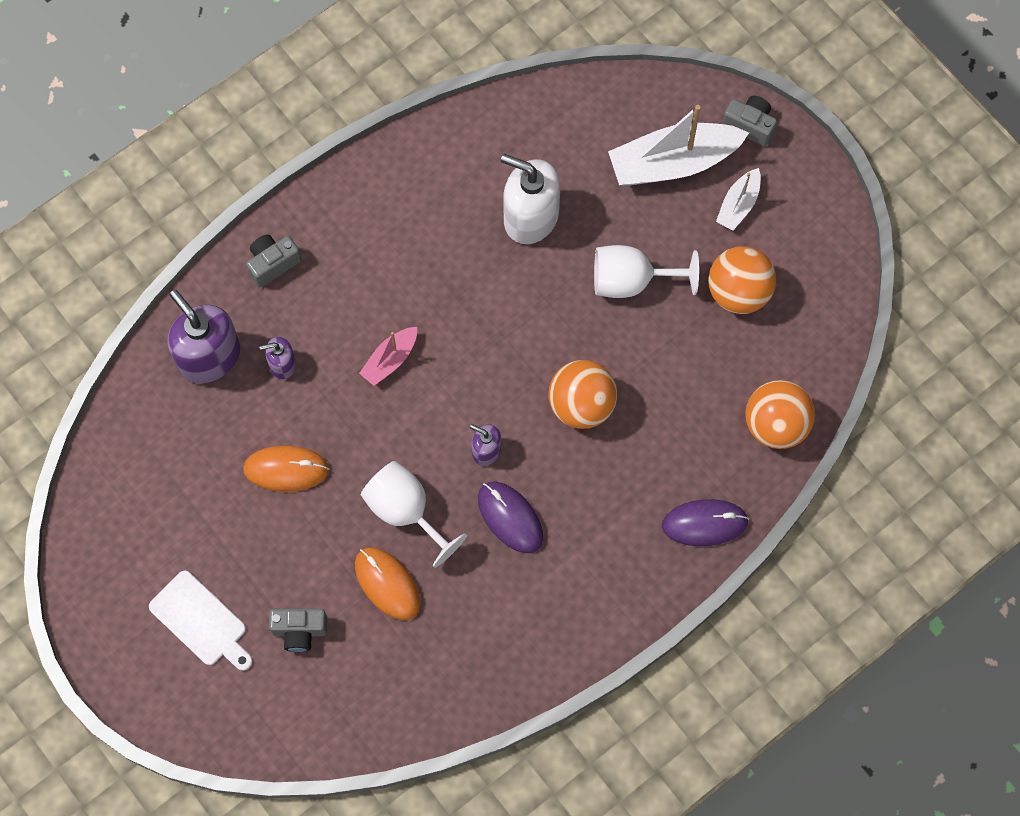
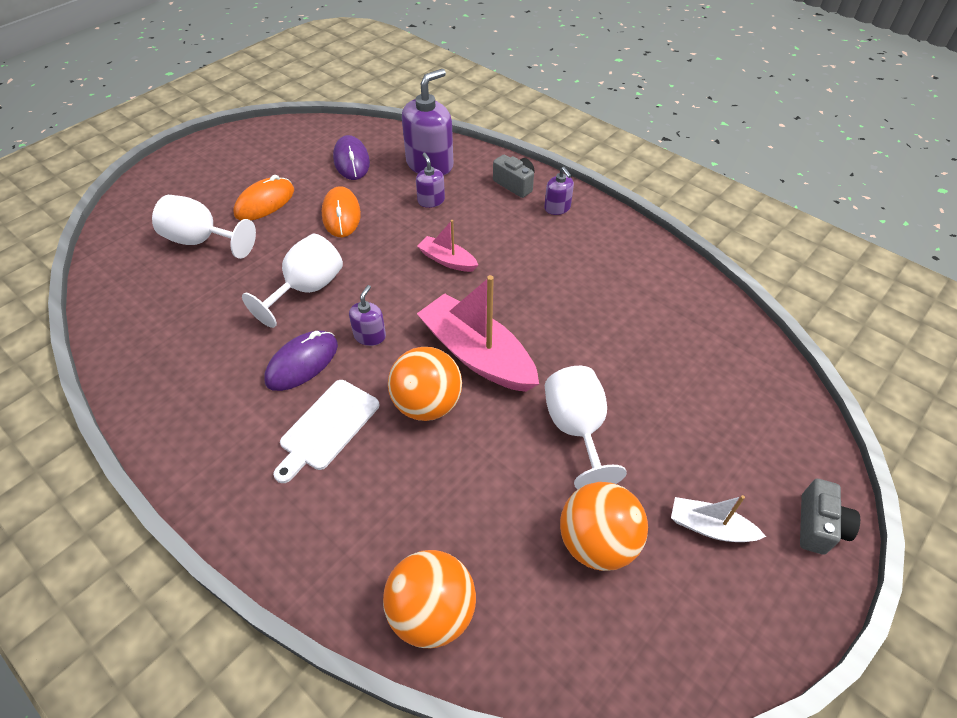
camera: 80 degrees right, 20 degrees down
(200, 621) = (216, 189): white cutting board -> white cutting board (327, 427)
(299, 631) = (202, 241): grey camera -> white goblet
(326, 226) = (557, 208): none -> purple soap dispenser
(387, 584) = (239, 287): orange mouse -> orange mouse (265, 202)
(530, 216) = (617, 336): white soap dispenser -> none
(530, 351) = (477, 354): none -> pink boat
(673, 163) = (731, 450): white boat -> none
(704, 523) = (298, 544): purple mouse -> purple mouse (351, 161)

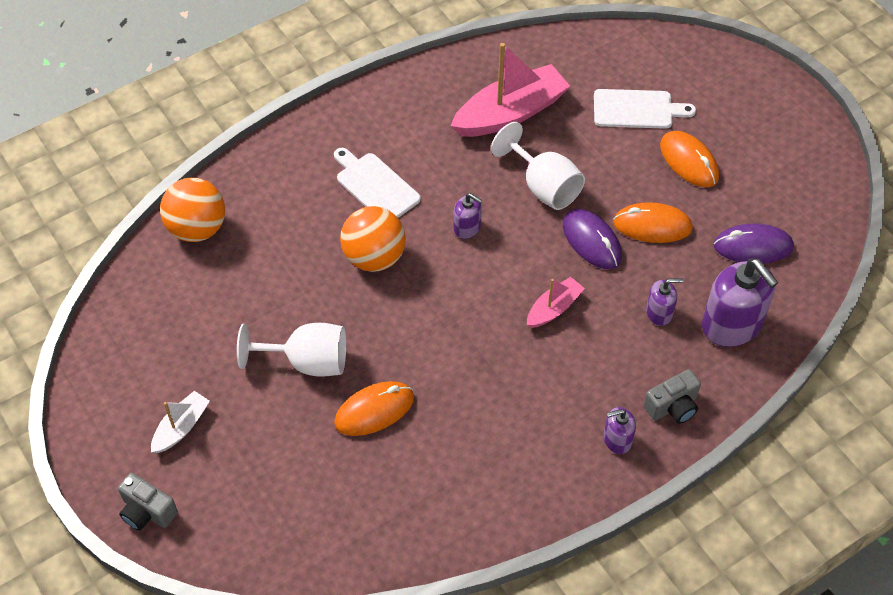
camera: 105 degrees right, 5 degrees up
(202, 241) = (637, 109): white goblet -> white cutting board
(302, 363) = (451, 175): purple mouse -> purple mouse (591, 241)
(477, 354) = (417, 306): pink boat -> pink boat (510, 113)
(597, 542) = (203, 343): orange ball -> none
(605, 361) = (374, 410): none -> orange mouse

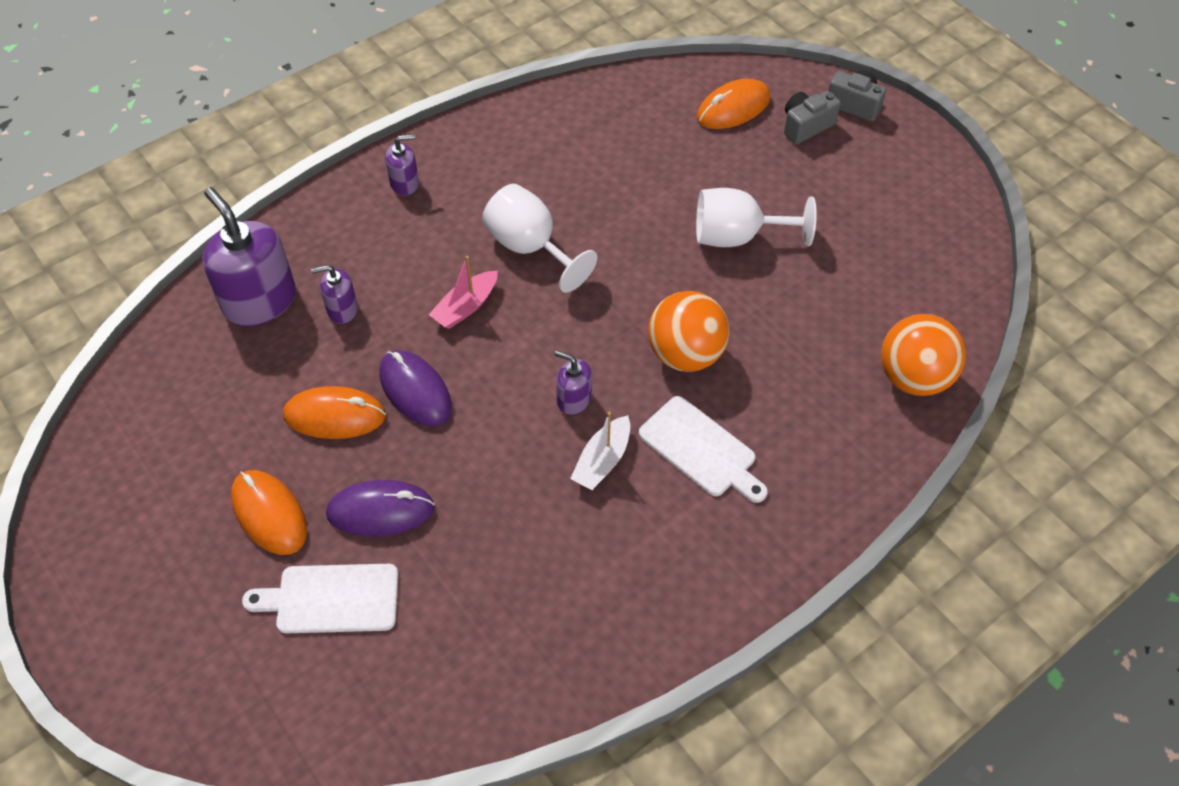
camera: 175 degrees right, 0 degrees up
(181, 427) = (849, 171): white boat -> white boat (602, 461)
(374, 410) = (656, 196): orange mouse -> orange mouse (733, 108)
(510, 113) = (522, 579): pink boat -> none
(543, 186) = (475, 463): white goblet -> white goblet (530, 248)
(672, 406) = (342, 215): grey camera -> grey camera (805, 126)
(753, 247) = (210, 395): purple mouse -> purple mouse (380, 511)

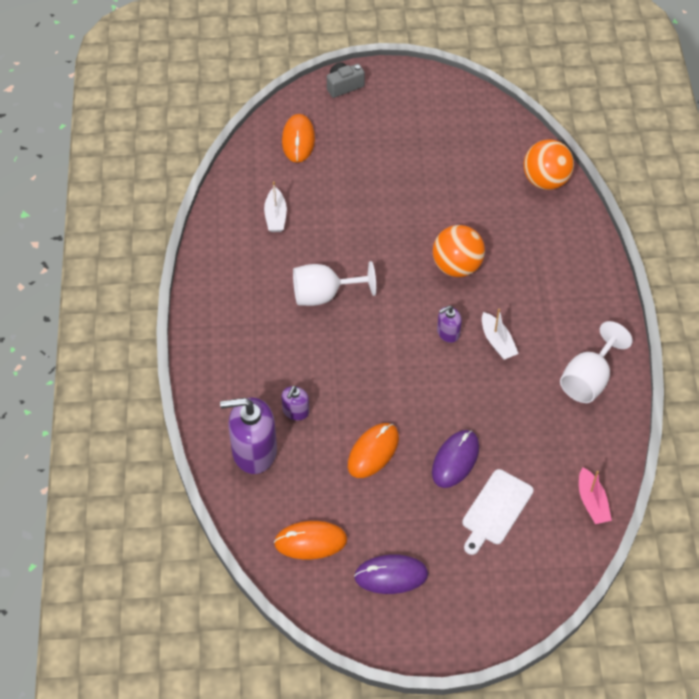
camera: 55 degrees left, 0 degrees up
(269, 514) = (418, 515): orange mouse -> orange mouse (310, 542)
(404, 183) = (219, 331): purple soap dispenser -> none
(415, 390) = (385, 404): purple mouse -> purple mouse (391, 576)
(465, 307) = (343, 349): pink boat -> pink boat (592, 502)
(606, 146) = (275, 216): none -> white boat
(700, 449) = (522, 295): white cutting board -> none
(737, 237) = (395, 196): white goblet -> white goblet (588, 379)
(805, 126) = (341, 117): grey camera -> none

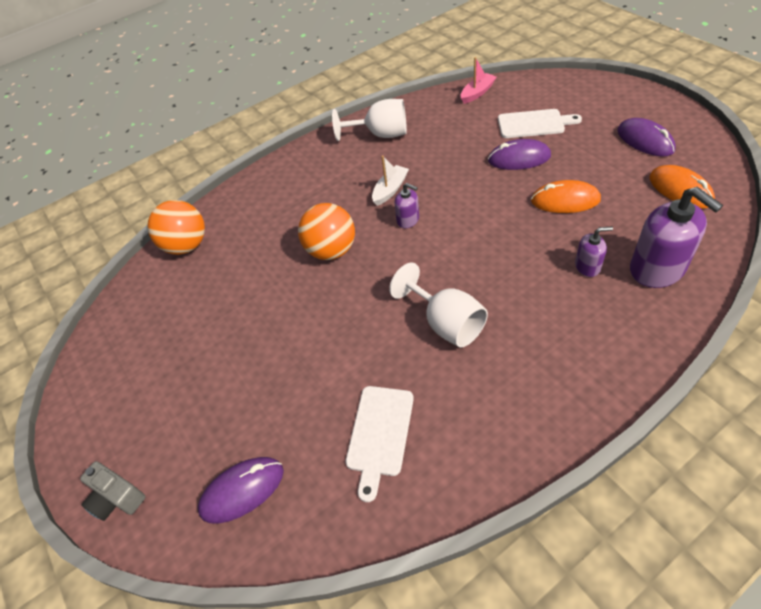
camera: 115 degrees left, 5 degrees down
(275, 216) = (379, 434): white boat -> white cutting board
(298, 140) = (242, 490): orange mouse -> purple mouse

